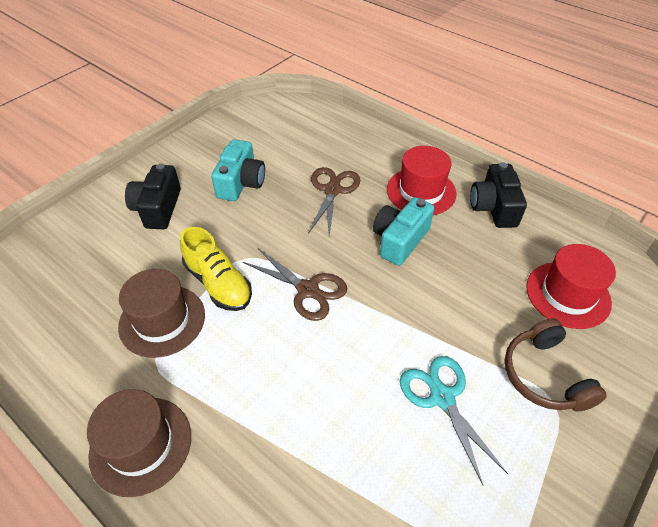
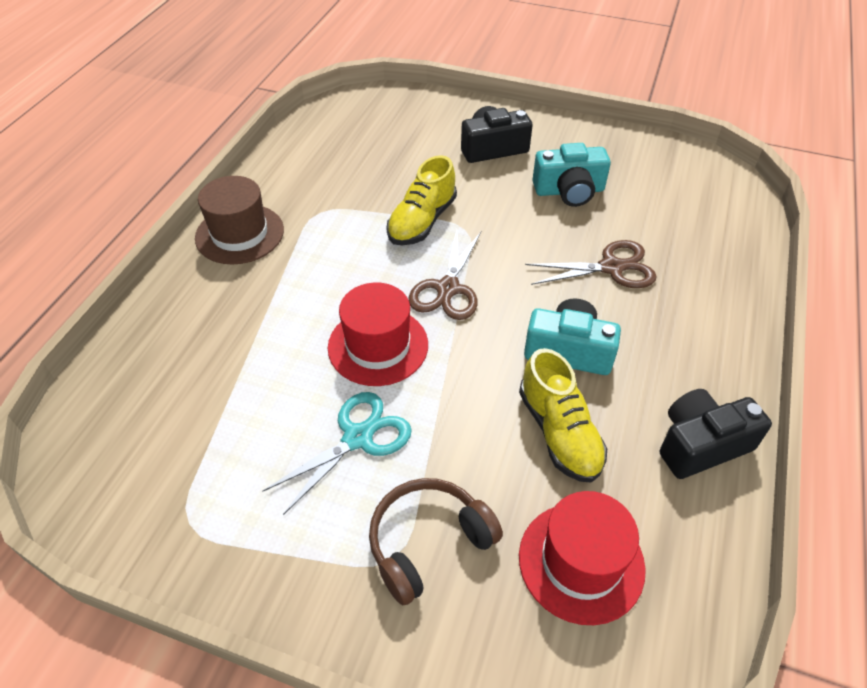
camera: 70 degrees right, 0 degrees up
(162, 320) = (362, 201): brown hat -> none
(421, 191) = (673, 354): red hat -> red hat (378, 346)
(468, 270) = (559, 432): none -> yellow shoe

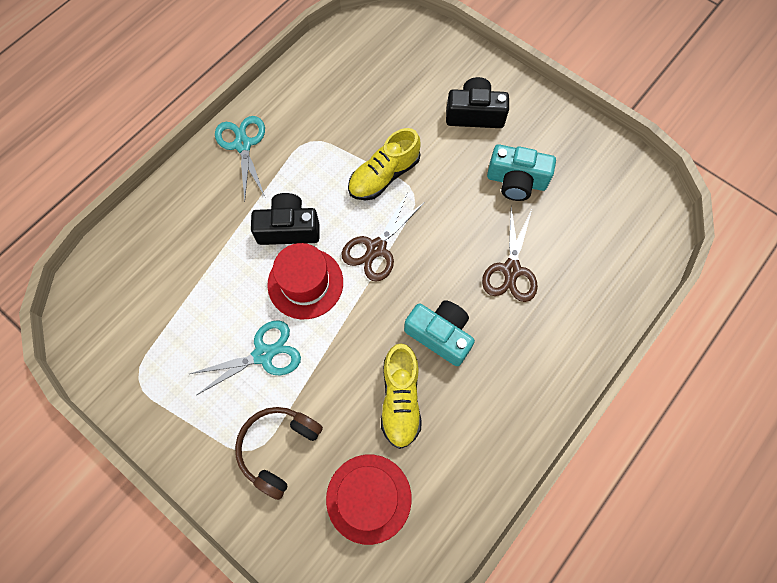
camera: 20 degrees right, 20 degrees up
(239, 234) = (243, 144): brown hat -> turquoise scissors
(428, 543) = (278, 448): brown headphones -> brown headphones turned 45 degrees counterclockwise
(611, 267) = (511, 270): brown scissors -> brown scissors turned 90 degrees clockwise
(701, 444) = (495, 445): black camera -> black camera (288, 228)

